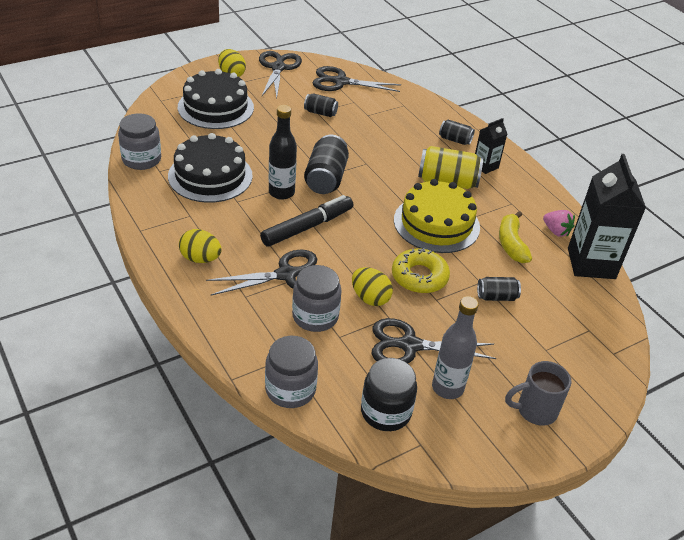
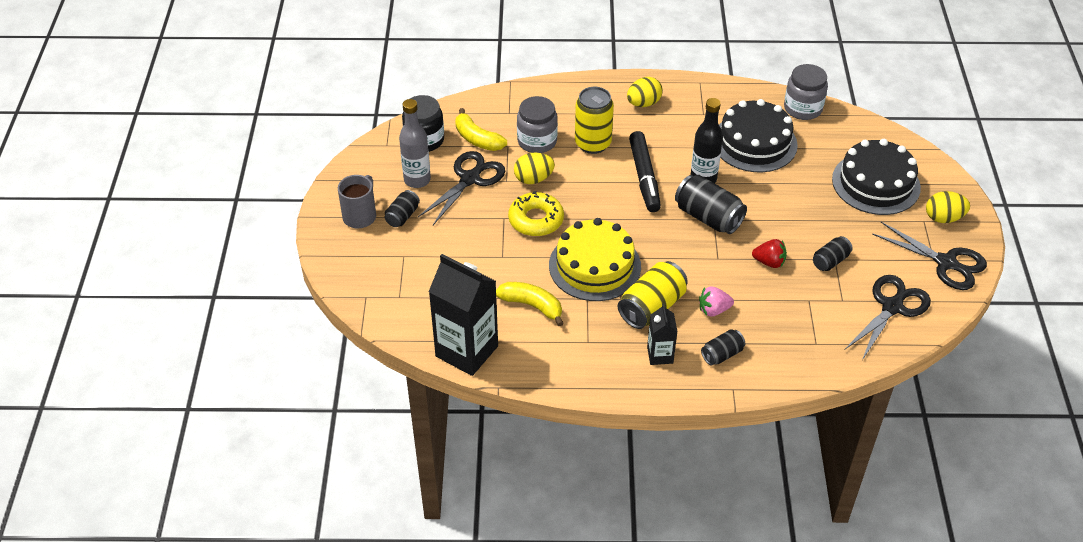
camera: 125 degrees right, 5 degrees up
(287, 274) = (593, 143): black scissors -> yellow can
(290, 389) = (479, 104): grey jar -> none
(347, 138) = (769, 262): none -> red strawberry
(348, 366) = (477, 139): none -> yellow banana
(496, 297) = (478, 257): black can -> black can (402, 216)
(556, 231) = (525, 352): pink strawberry -> pink strawberry (713, 310)

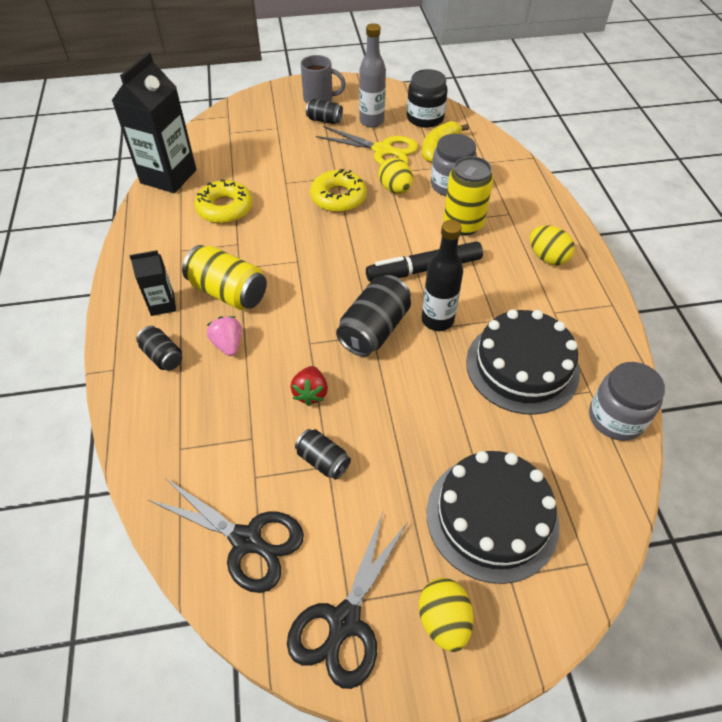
camera: 80 degrees right, 5 degrees up
(470, 178) = (383, 150): black scissors -> yellow scissors
(532, 305) = (225, 208): yellow banana -> yellow donut
(594, 266) = (282, 244): yellow cake -> none

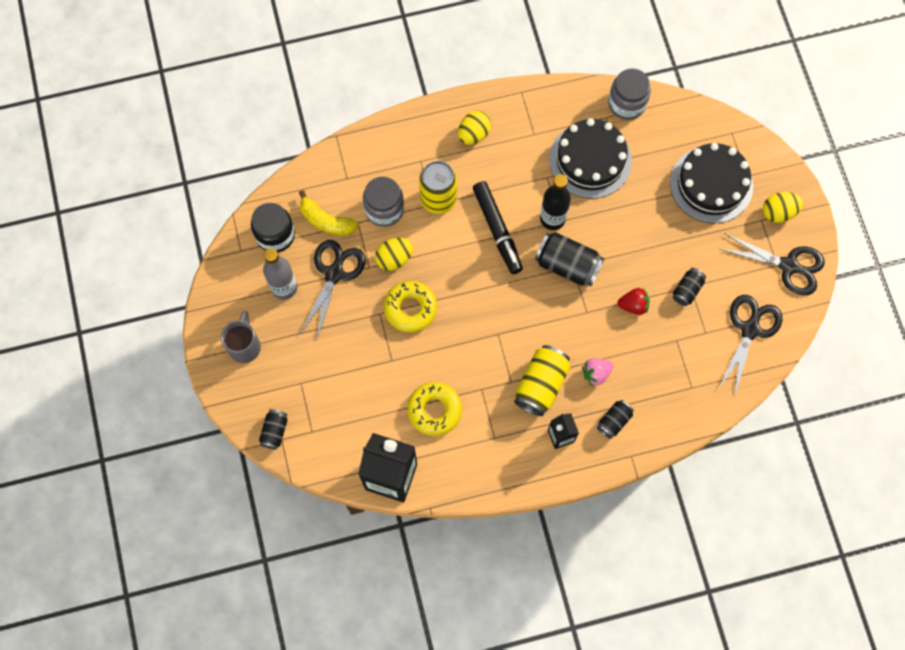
camera: 95 degrees left, 20 degrees up
(324, 120) = (284, 336): black can -> black can (274, 431)
(383, 150) = (334, 273): yellow scissors -> black scissors

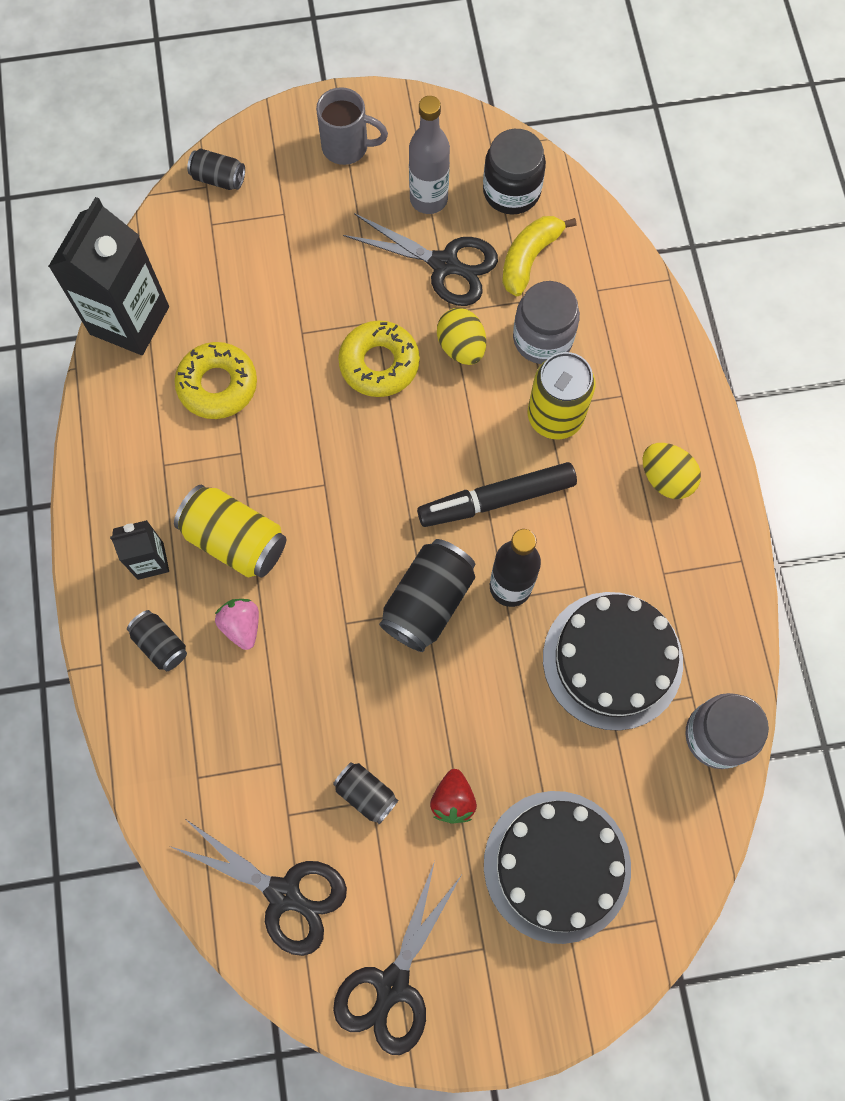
camera: 95 degrees right, 0 degrees up
(633, 305) = (349, 700): red strawberry -> red strawberry (453, 800)
(778, 212) = (496, 983): yellow egg -> none

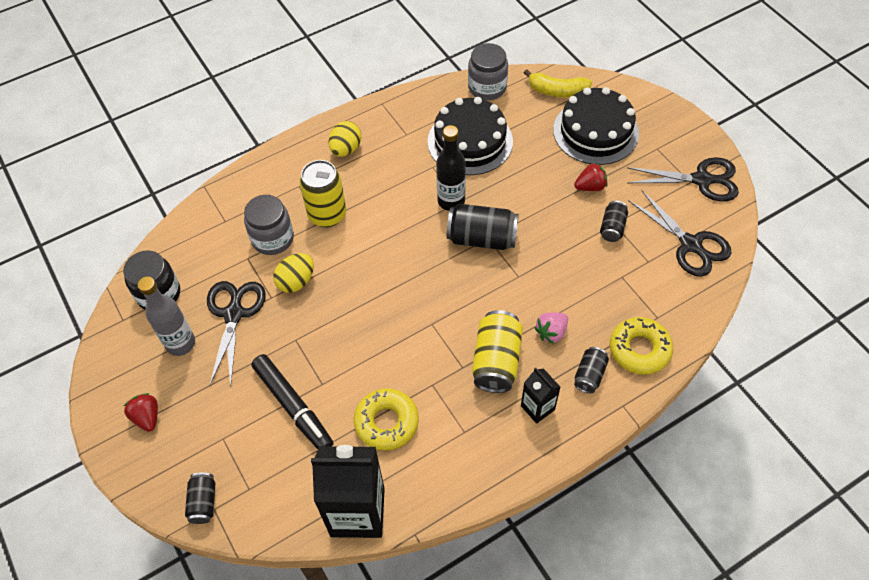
camera: 110 degrees left, 15 degrees down
(285, 894) = (691, 245): black scissors -> black scissors turned 135 degrees clockwise
(347, 147) = (147, 417): grey mug -> red strawberry
(379, 363) = (328, 325): yellow donut -> yellow donut (639, 349)
(496, 500) = (398, 226): black marker -> black marker (293, 406)
(529, 258) = (212, 266): yellow banana -> yellow banana (557, 91)

